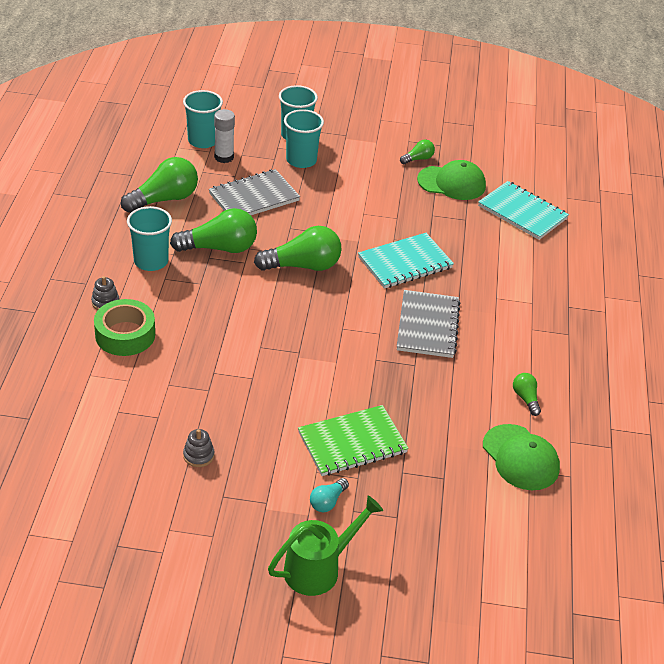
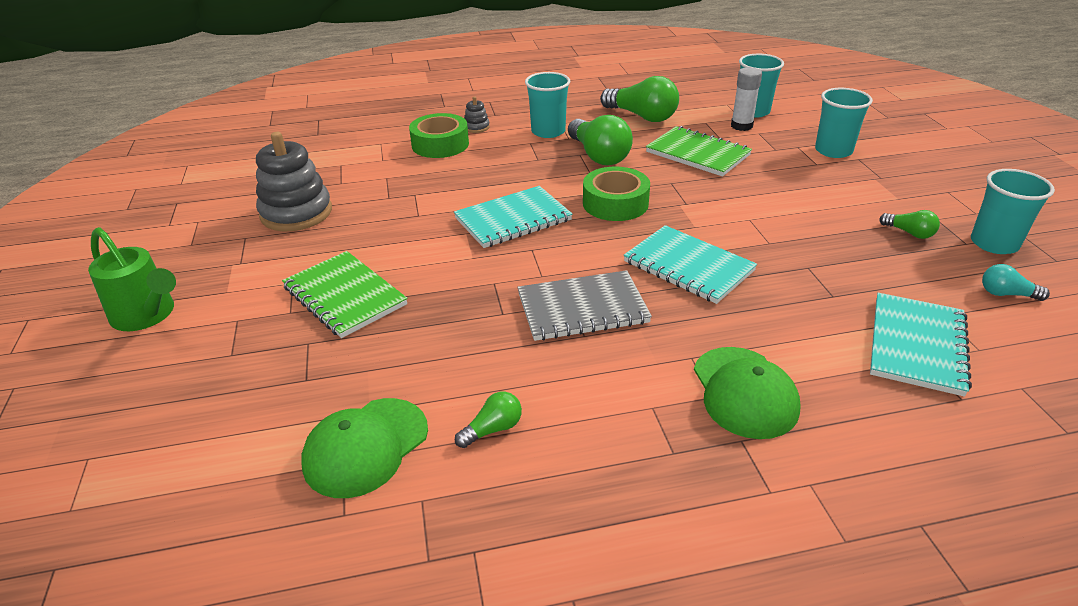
camera: 75 degrees right, 5 degrees down
(198, 455) = (296, 213): grey stacking toy -> grey stacking toy, size x2.26
(254, 197) = (697, 154): grey notebook -> green notebook
(293, 326) = (513, 219): none -> turquoise notebook
(301, 160) = (794, 163): turquoise cup -> turquoise cup (994, 243)
(303, 266) = (615, 203): green light bulb -> green tape
(327, 502) = (247, 299): turquoise light bulb -> turquoise light bulb (1006, 294)
(452, 183) = (896, 268): green cap -> green cap (744, 392)

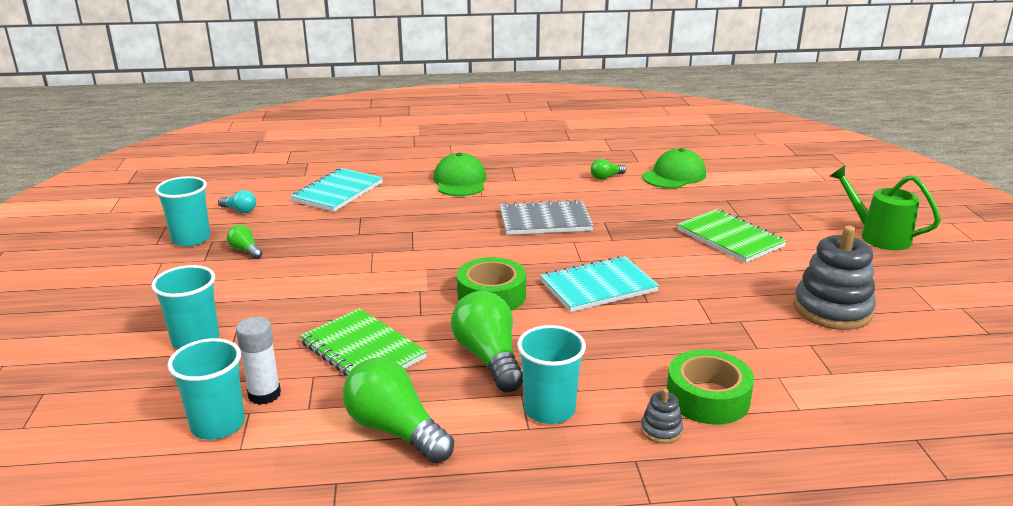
camera: 175 degrees left, 10 degrees down
(688, 266) = (452, 240): turquoise notebook -> none

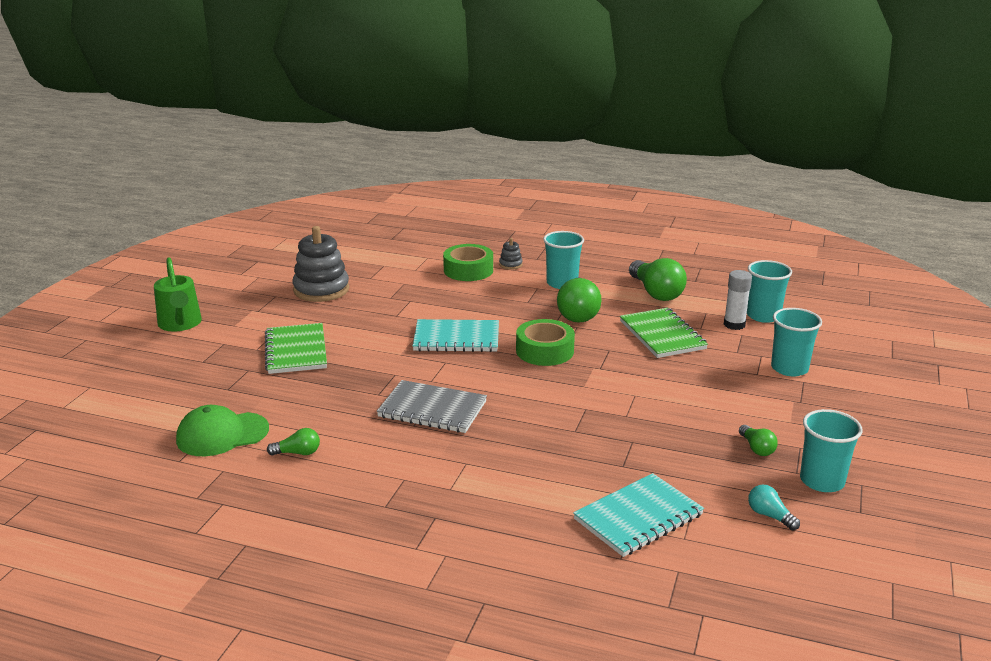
camera: 155 degrees left, 0 degrees up
(460, 181) = (473, 494): green cap -> none

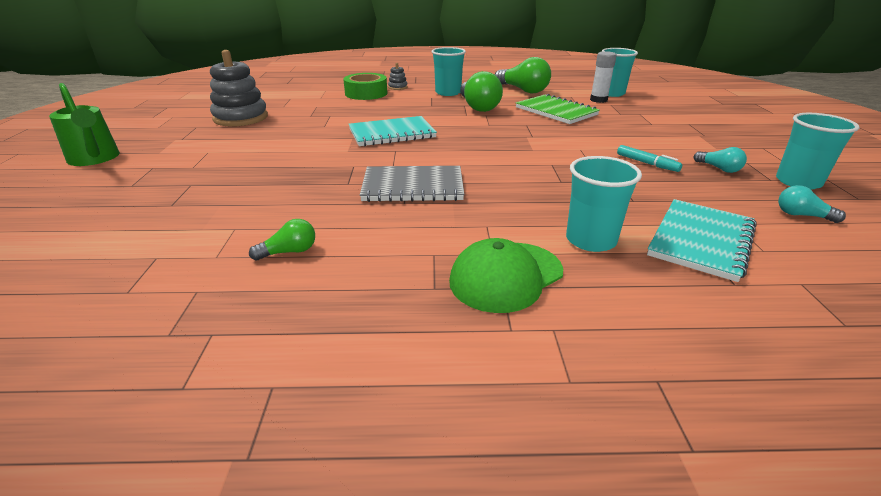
camera: 20 degrees left, 5 degrees up
(222, 434) = (180, 250): green cap -> green cap (506, 276)
(296, 351) = (238, 162): green notebook -> none
(544, 351) = (476, 132): green tape -> none
(686, 427) = (647, 163): none -> turquoise marker
(756, 448) = (719, 169): green light bulb -> turquoise light bulb
(789, 368) = (669, 118): turquoise cup -> turquoise cup (591, 240)

